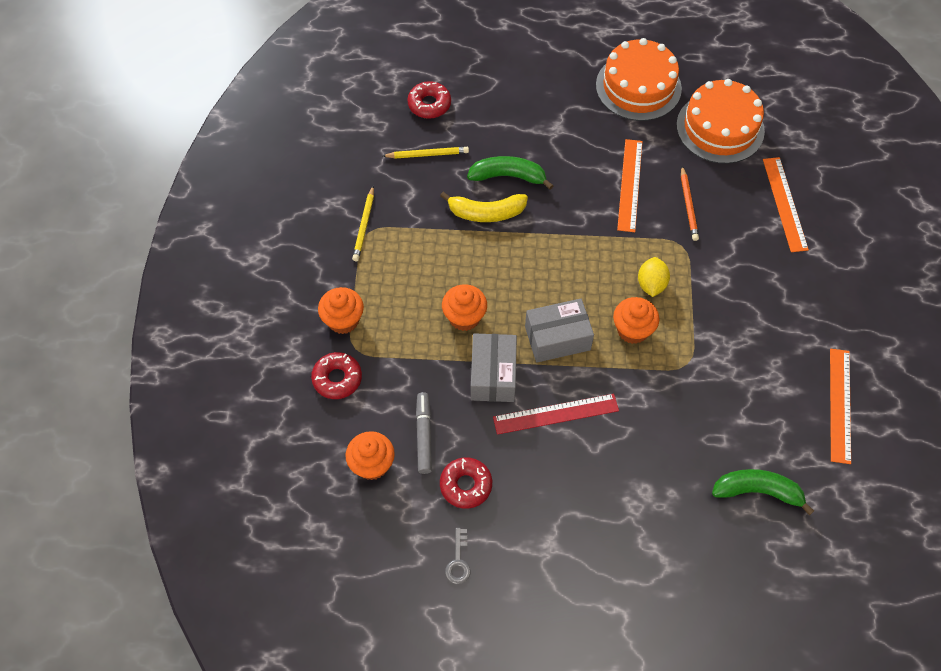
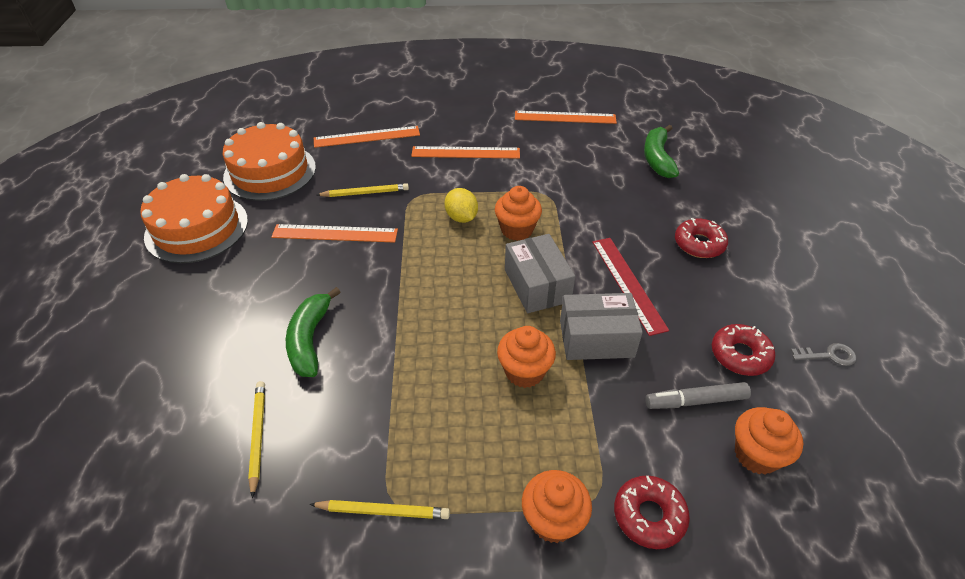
camera: 95 degrees left, 15 degrees down
(429, 104) = (161, 442): red donut -> red donut (699, 244)
(486, 213) = (366, 359): yellow banana -> none
(651, 284) = (461, 217): yellow lemon -> yellow lemon turned 60 degrees clockwise
(688, 205) = (365, 193): orange pencil -> yellow pencil
(760, 294) = (465, 152): none -> orange ruler

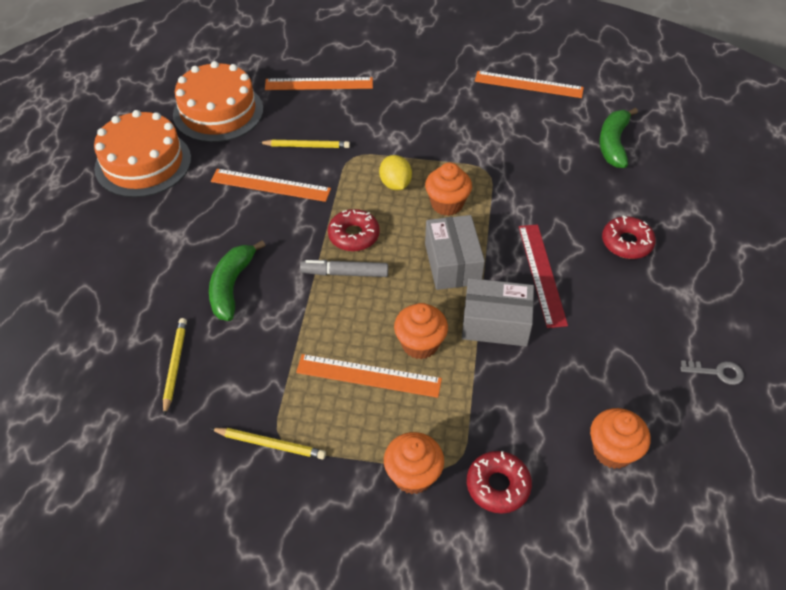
camera: 10 degrees right, 5 degrees up
(465, 152) = (415, 113): orange ruler -> orange ruler (368, 375)
(695, 401) = (572, 394): grey marker -> grey marker (345, 273)
(740, 355) = (629, 359): red donut -> red donut (353, 235)

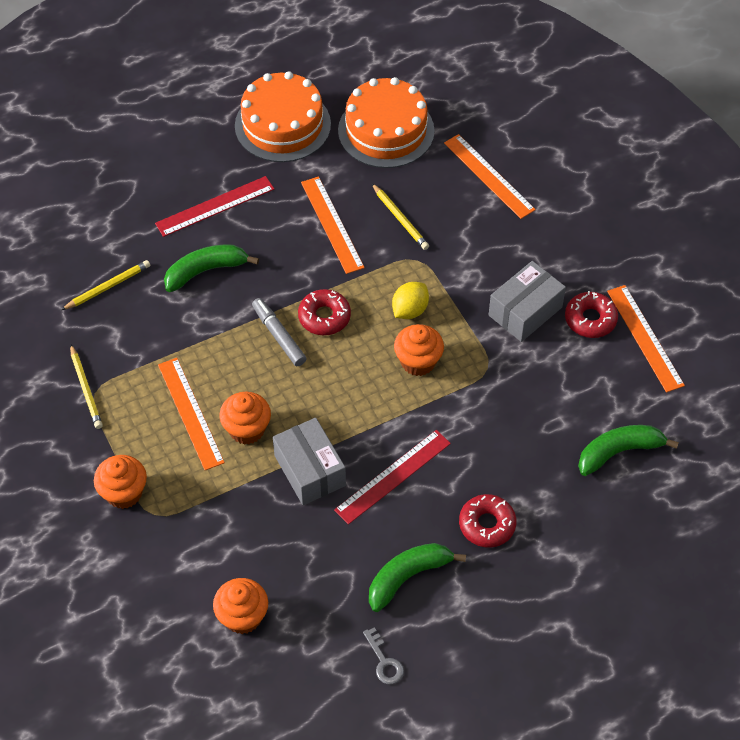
camera: 55 degrees right, 5 degrees up
(173, 245) = (215, 206): none -> red ruler
(452, 263) = (351, 404): grey box -> grey box (525, 311)
(498, 485) = (154, 553): red donut -> red donut (590, 319)
(644, 314) = (407, 577): none -> green banana

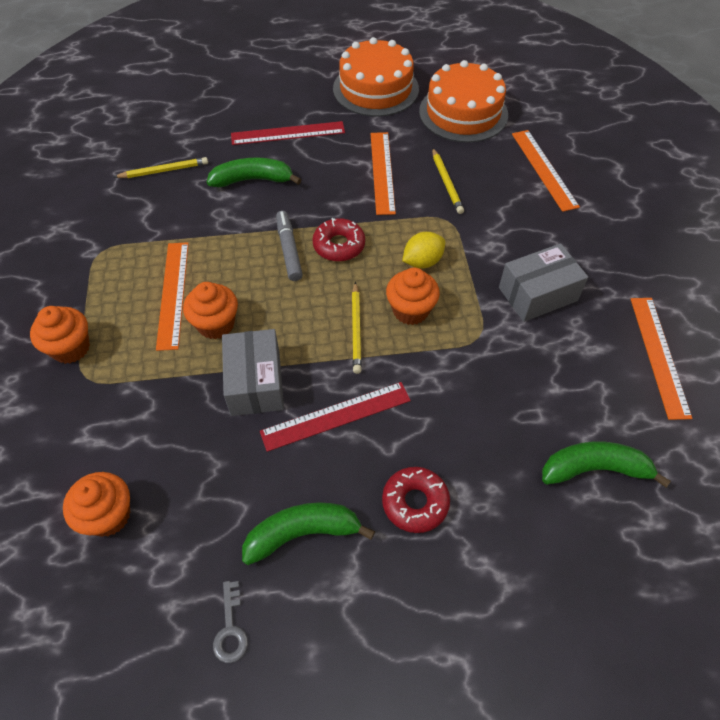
camera: 20 degrees right, 0 degrees up
(86, 389) = (95, 246): yellow pencil -> yellow pencil (356, 329)
(590, 319) = (604, 320): red donut -> none

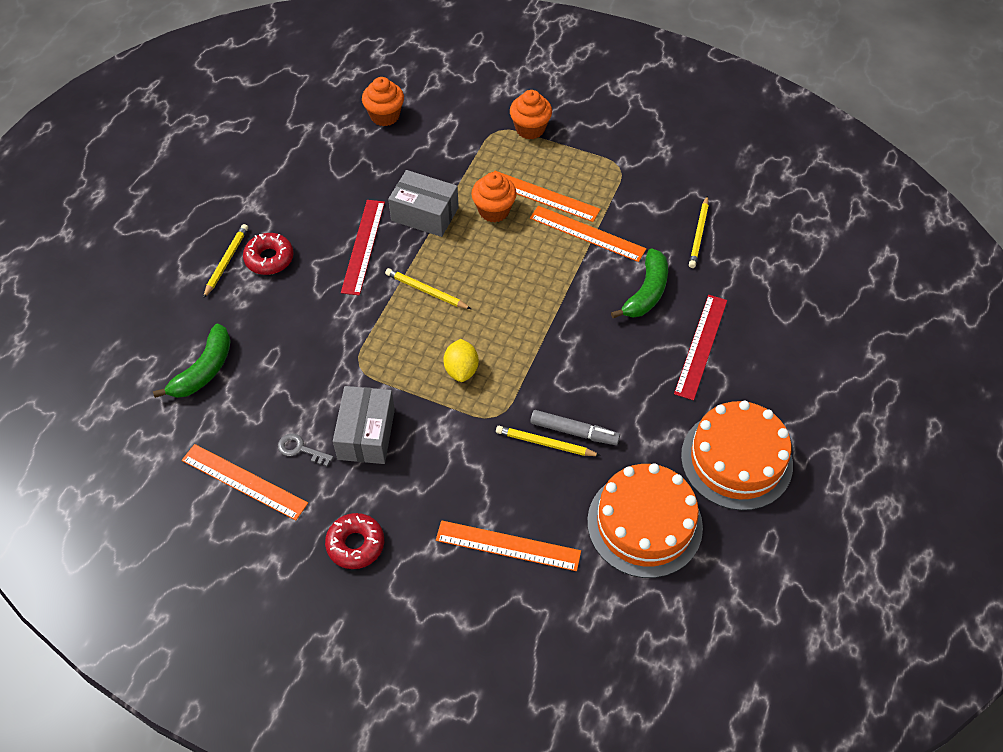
camera: 120 degrees right, 0 degrees up
(230, 629) = (274, 146): grey key -> grey key (300, 449)
(289, 250) = (540, 283): grey marker -> grey marker (574, 432)
(302, 533) = (299, 196): green banana -> none
(339, 245) = (521, 319): red donut -> red donut (355, 544)
(382, 172) = (594, 397): orange ruler -> orange ruler (587, 233)
(410, 310) = (417, 334): orange cupcake -> none
(451, 549) = (226, 261): none -> yellow pencil

